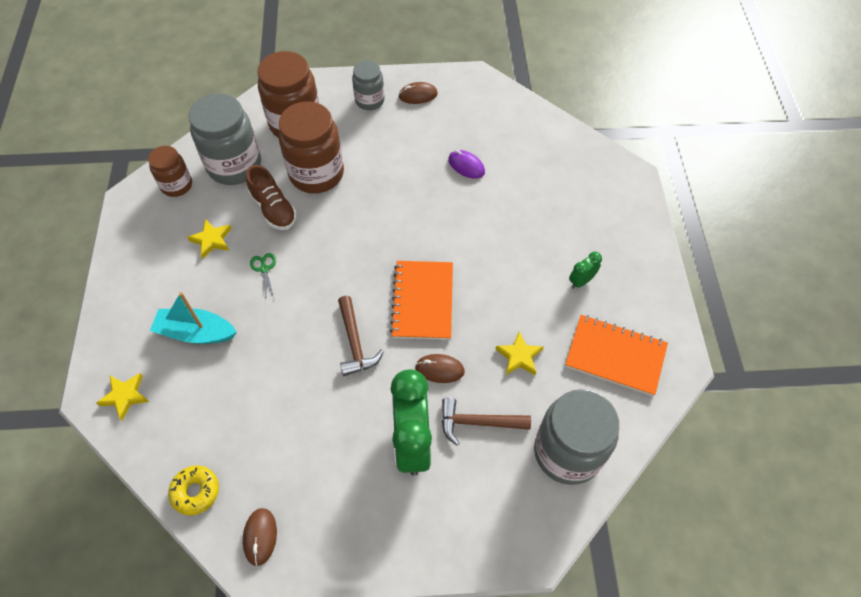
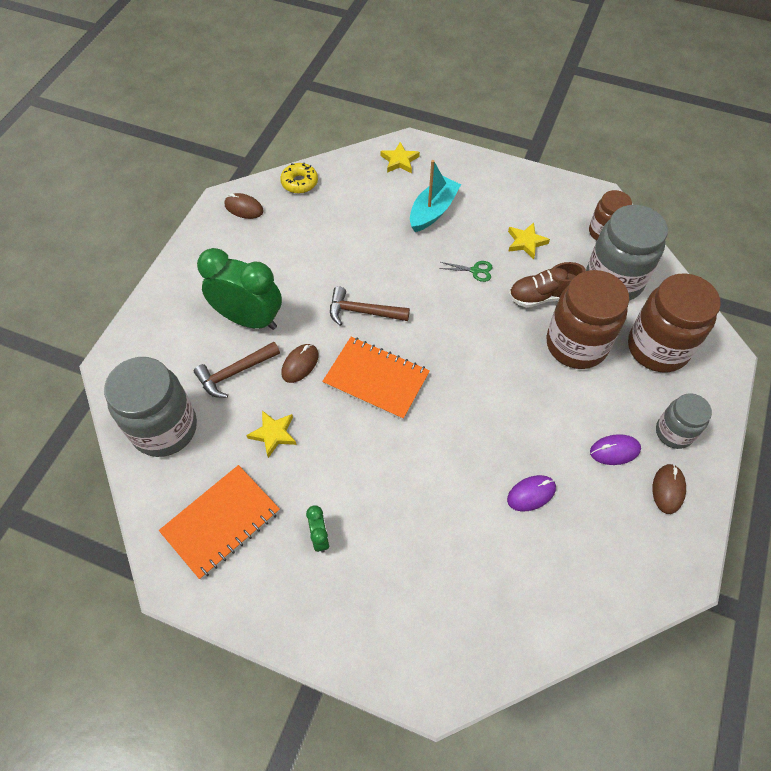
camera: 115 degrees right, 0 degrees up
(403, 129) = (614, 451): none -> purple mouse
(478, 422) = (235, 372): brown hammer -> brown hammer turned 150 degrees counterclockwise

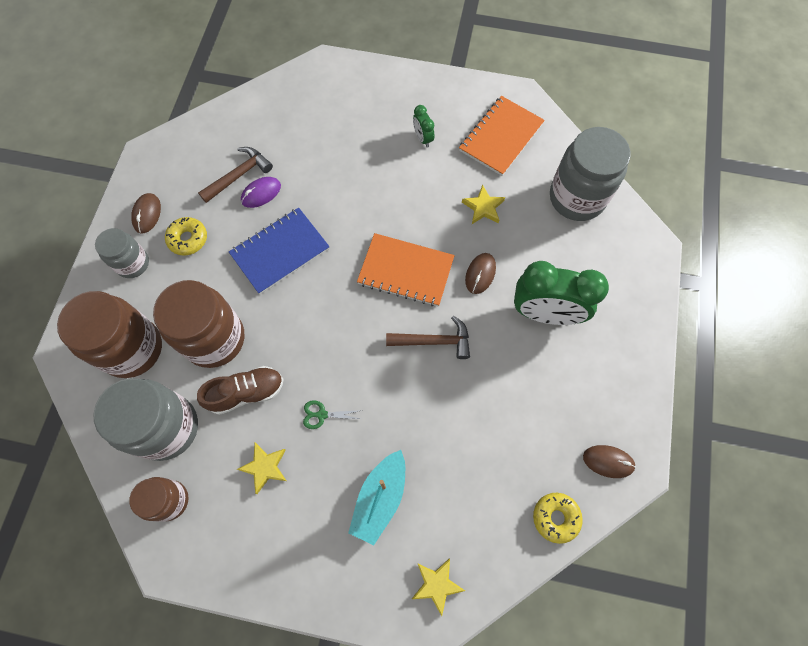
camera: 170 degrees right, 10 degrees up
(235, 372) = (537, 256): brown hammer -> brown hammer (239, 175)
(509, 420) = (280, 252): none -> blue notebook
(614, 451) = (188, 239): purple mouse -> yellow donut

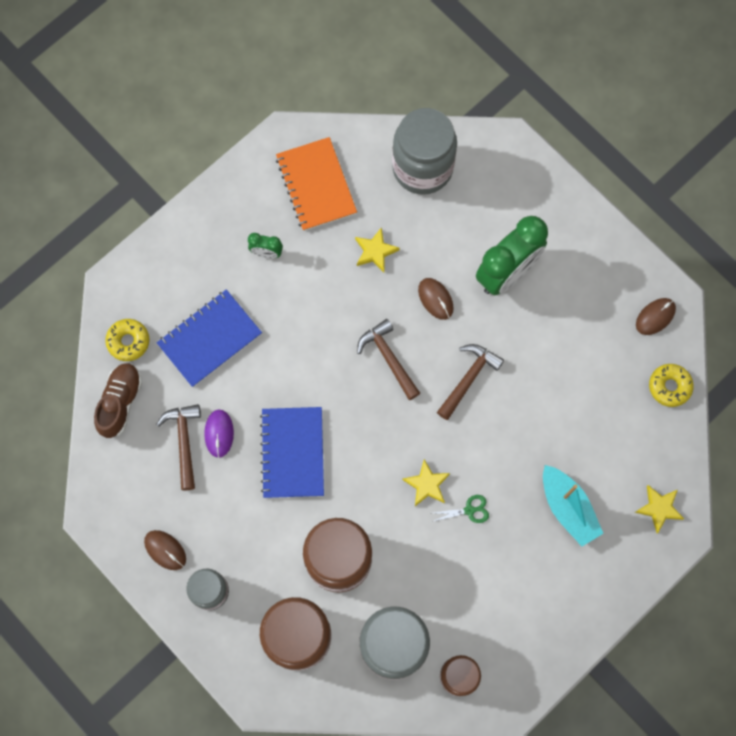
camera: 55 degrees left, 5 degrees up
(188, 239) = (220, 527): yellow donut -> yellow donut (128, 341)
(246, 392) = (407, 561): brown shoe -> brown shoe (120, 402)
(265, 467) = (482, 583): yellow star -> yellow star (426, 484)
(322, 414) = (469, 510): green scissors -> green scissors turned 135 degrees counterclockwise
(329, 143) = (210, 339): none -> blue notebook
(406, 271) = (389, 358): orange notebook -> brown hammer

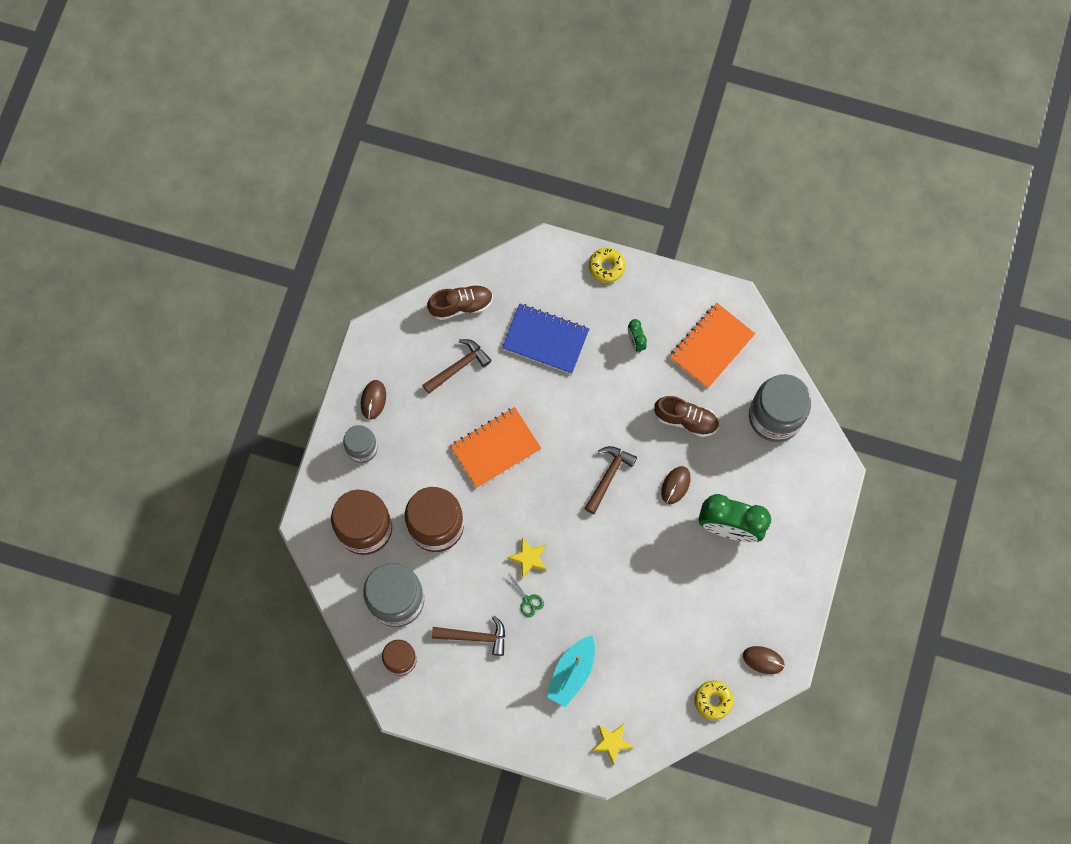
camera: 60 degrees right, 0 degrees up
(128, 341) = (509, 284): yellow donut -> yellow donut (606, 267)
(219, 433) = (479, 387): purple mouse -> none
(293, 453) = (495, 448): blue notebook -> orange notebook
(375, 251) = (686, 419): yellow star -> brown shoe
(468, 379) = (628, 544): brown hammer -> brown hammer (474, 637)

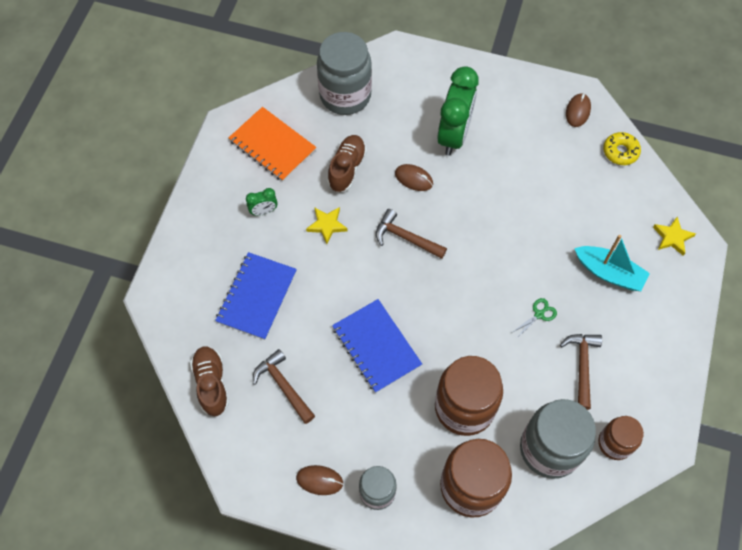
camera: 90 degrees left, 10 degrees down
(495, 448) = (376, 346): orange notebook -> blue notebook
(528, 558) = (494, 313): yellow star -> yellow star (327, 225)
(606, 267) = (180, 237): yellow donut -> none

